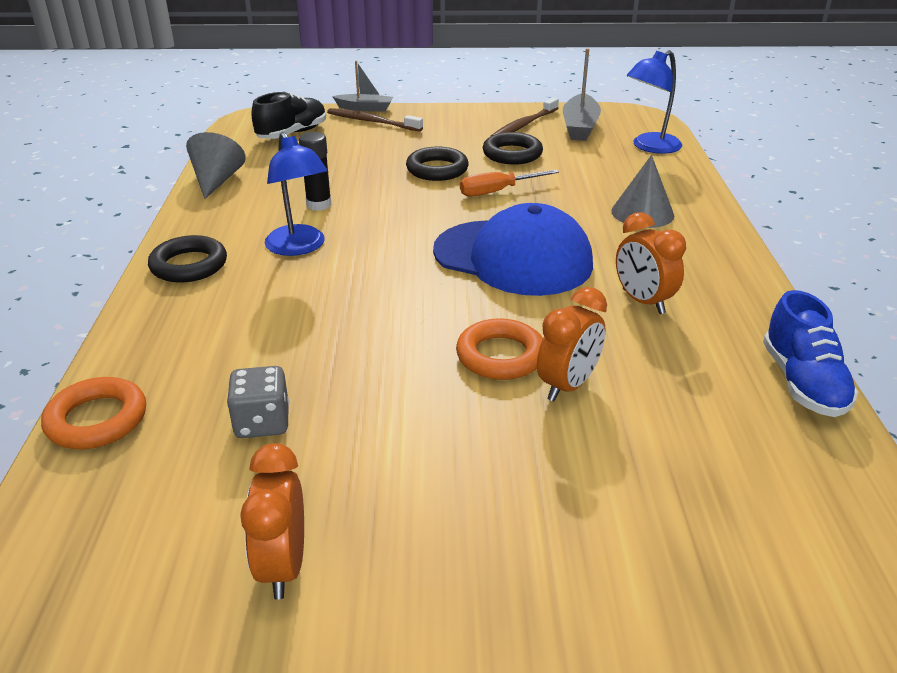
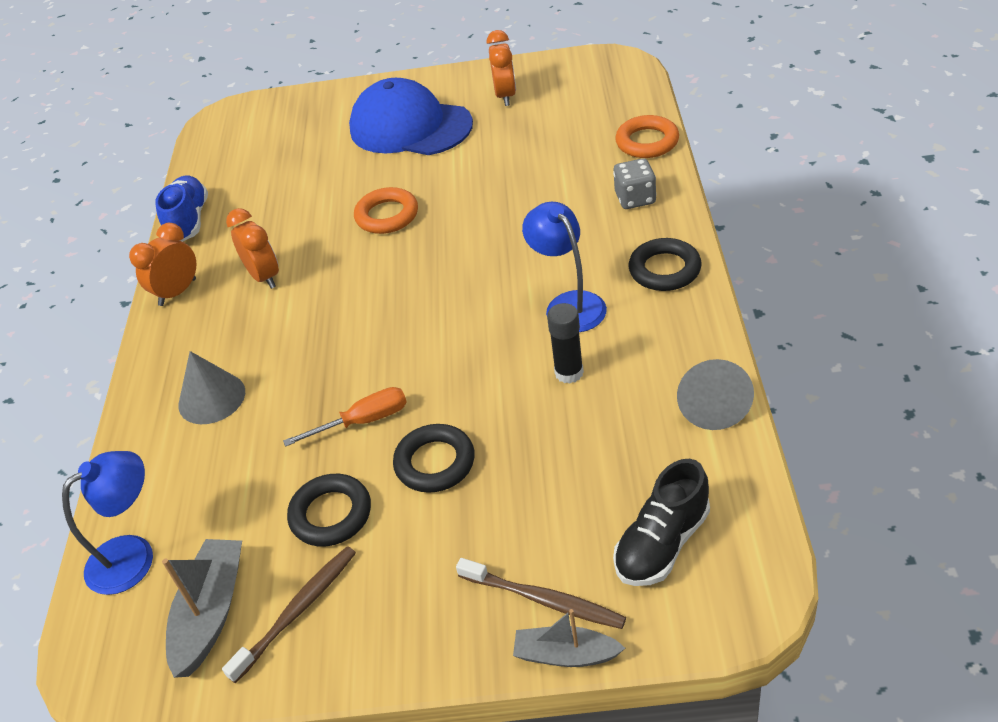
camera: 175 degrees left, 10 degrees up
(262, 422) = (541, 153): grey dice -> grey dice (635, 198)
(513, 258) = (362, 314): blue cap -> blue cap (410, 127)
(568, 386) = (345, 200): orange clock -> orange clock (177, 292)

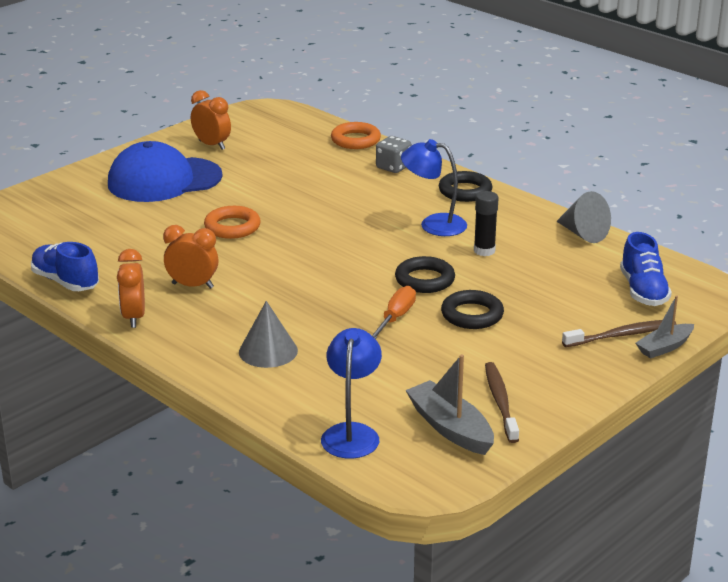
camera: 50 degrees left, 15 degrees down
(331, 514) = (448, 360): black ring -> black ring (424, 280)
(662, 544) = (643, 291): black shoe -> blue shoe

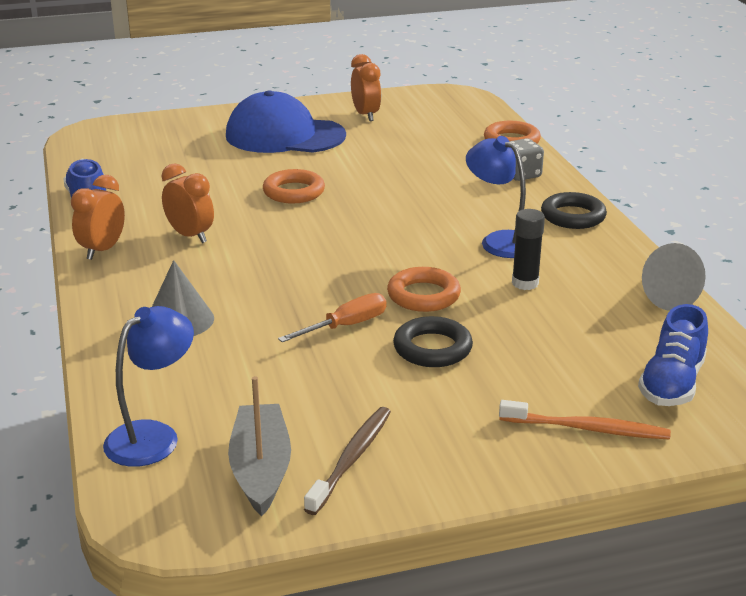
camera: 30 degrees right, 0 degrees up
(424, 280) = (423, 295): black ring -> orange ring
(622, 335) = (588, 429): brown toothbrush -> orange toothbrush
(664, 347) = (628, 462): grey boat -> none

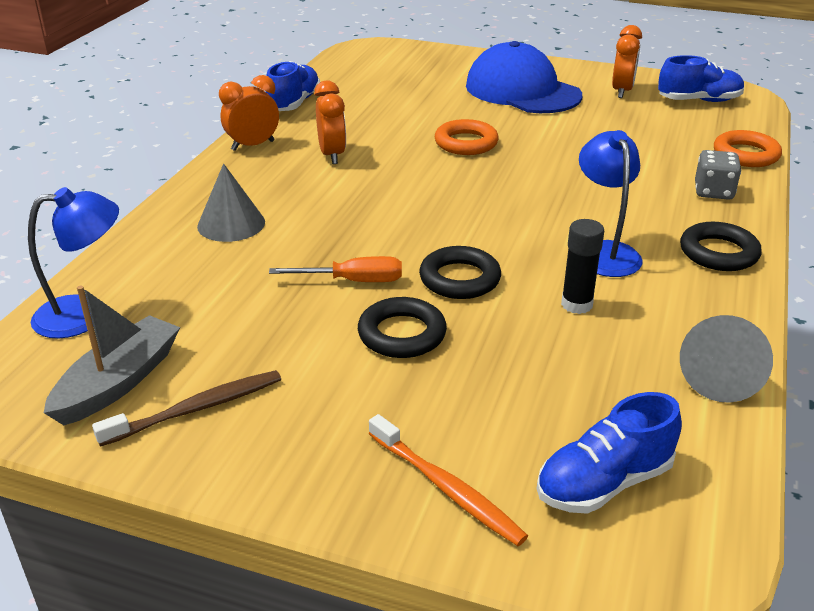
camera: 35 degrees right, 5 degrees up
(423, 295) = (460, 279): orange ring -> black ring
(432, 108) = (699, 101): none -> blue shoe

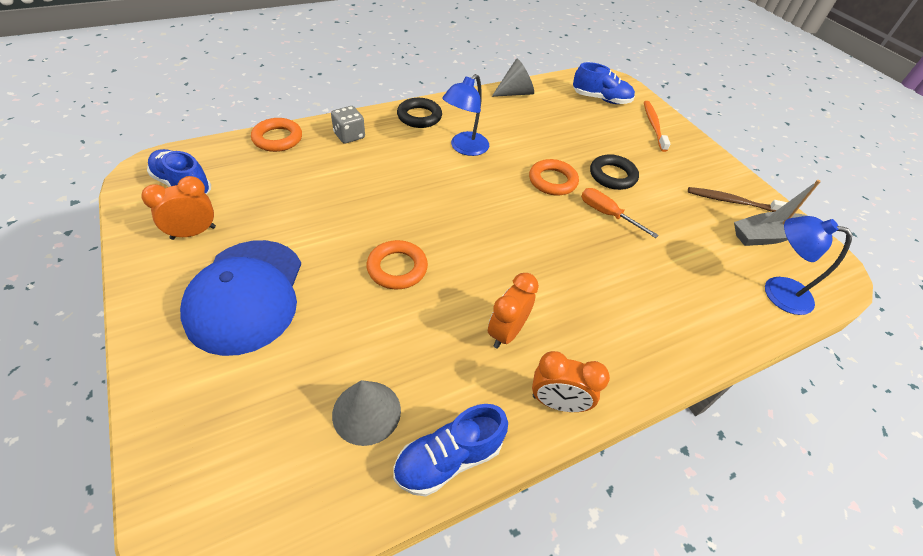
camera: 140 degrees left, 15 degrees up
(231, 224) = (646, 308): grey cone -> grey cone (366, 412)
(460, 279) = (552, 181): black ring -> orange ring
(576, 304) = (519, 139): black glue stick -> none

